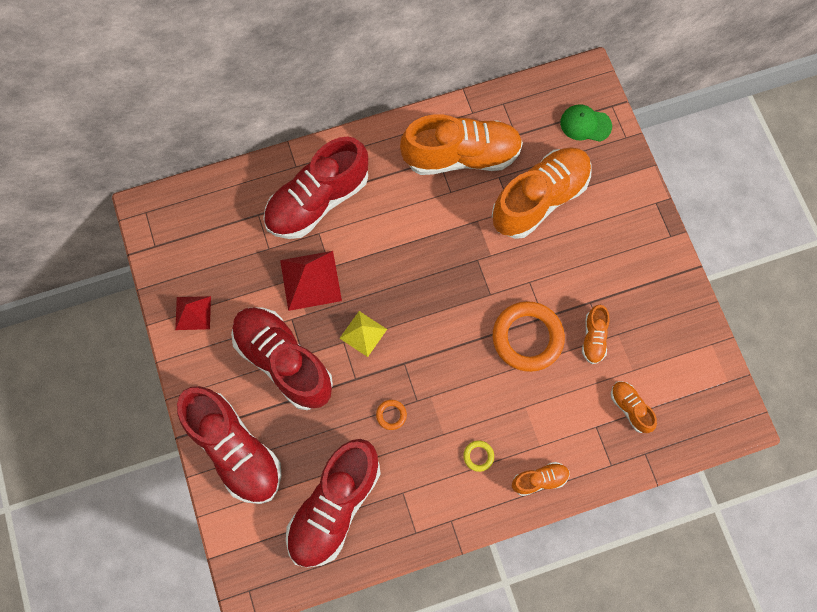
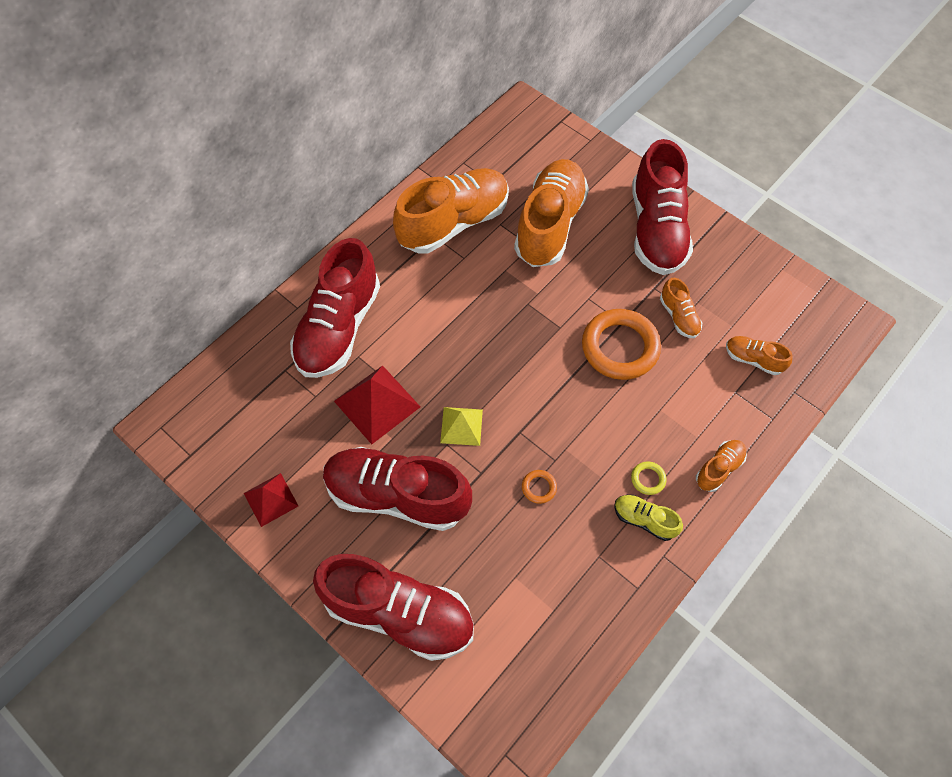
camera: 30 degrees left, 10 degrees down
(334, 506) = (540, 610): red shoe -> red shoe (656, 229)
(454, 485) = (644, 520): none -> yellow shoe
(585, 124) = (548, 146): green cap -> none

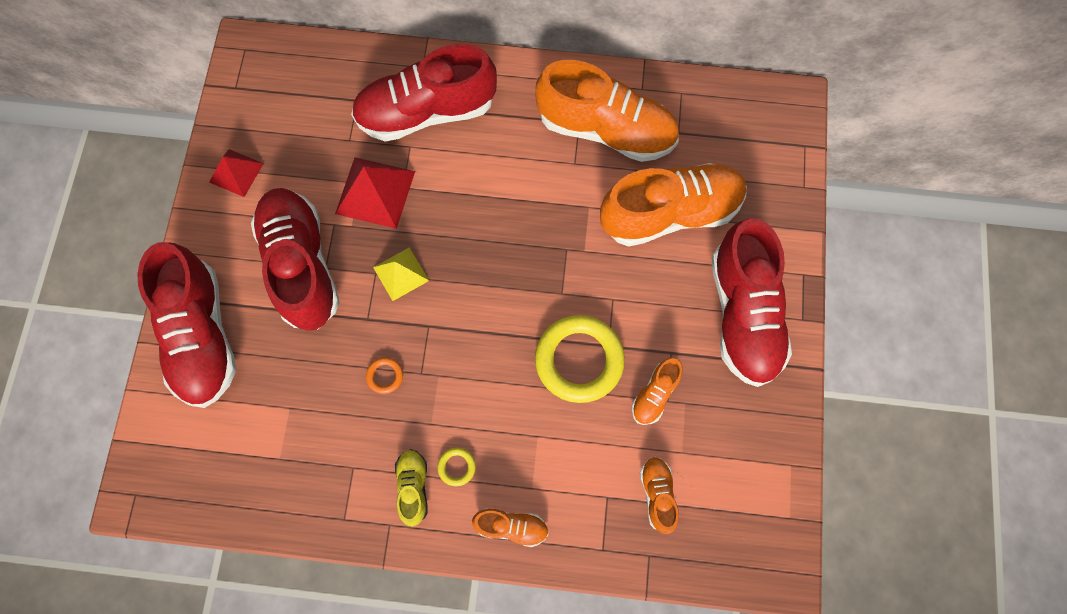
camera: 55 degrees right, 10 degrees up
(620, 347) = (579, 360): orange ring -> yellow ring
(656, 229) = (743, 314): red shoe -> red shoe turned 60 degrees counterclockwise

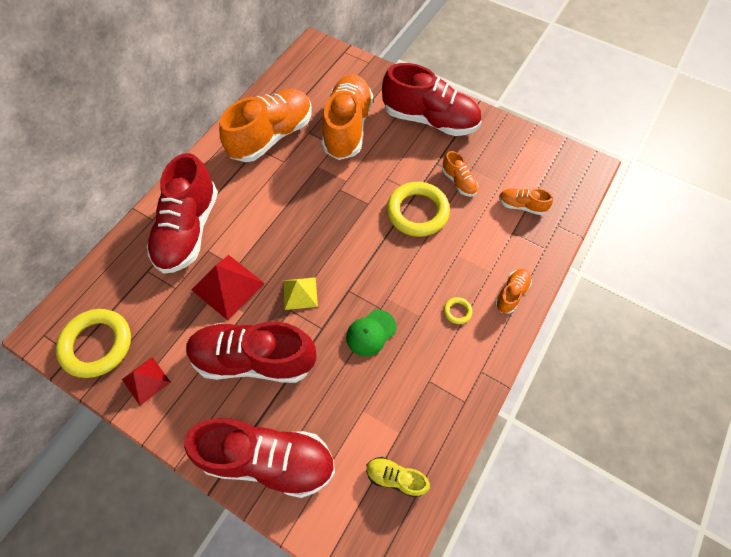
camera: 65 degrees left, 10 degrees down
(255, 104) = (97, 344): none -> yellow ring
(385, 376) = (371, 333): orange ring -> green cap
(413, 487) = (460, 345): yellow shoe -> yellow shoe (395, 478)

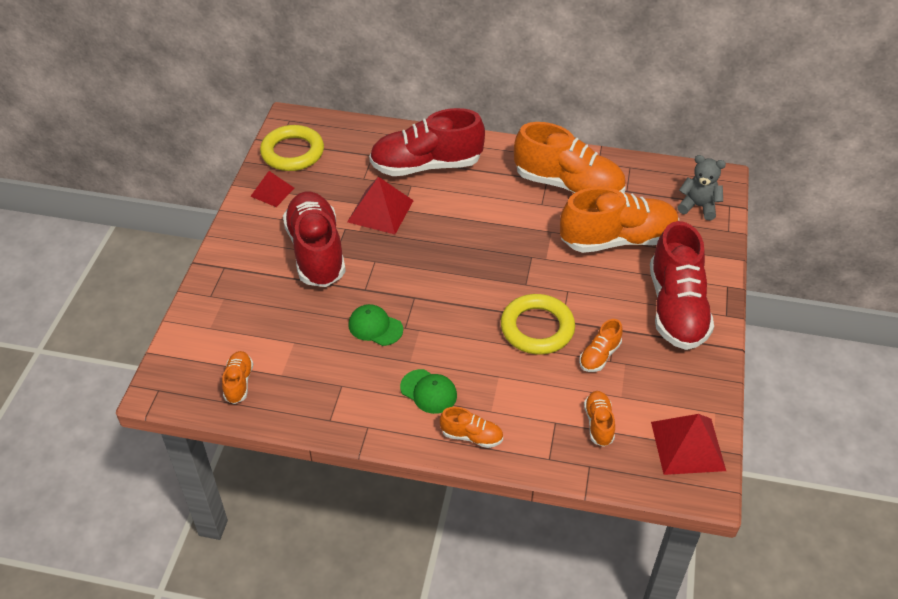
camera: 70 degrees right, 15 degrees down
(268, 459) = (230, 290): red shoe -> none
(300, 293) = (395, 262): yellow pyramid -> none
(336, 68) = (698, 206): none -> grey teddy bear
(395, 478) = (239, 383): yellow shoe -> orange shoe
(457, 311) = (428, 391): yellow ring -> green cap
(553, 161) = (688, 446): none -> red pyramid

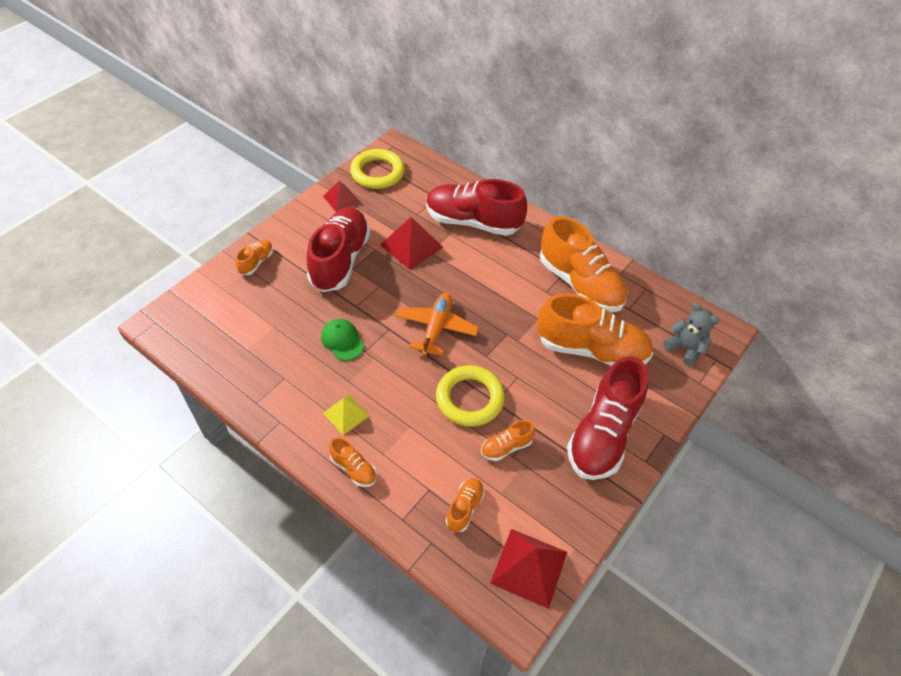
camera: 25 degrees right, 5 degrees up
(239, 383) = (213, 341): orange shoe -> orange shoe (256, 262)
(428, 391) = (346, 414): green cap -> yellow pyramid
(460, 278) = (436, 328): none -> orange plane

